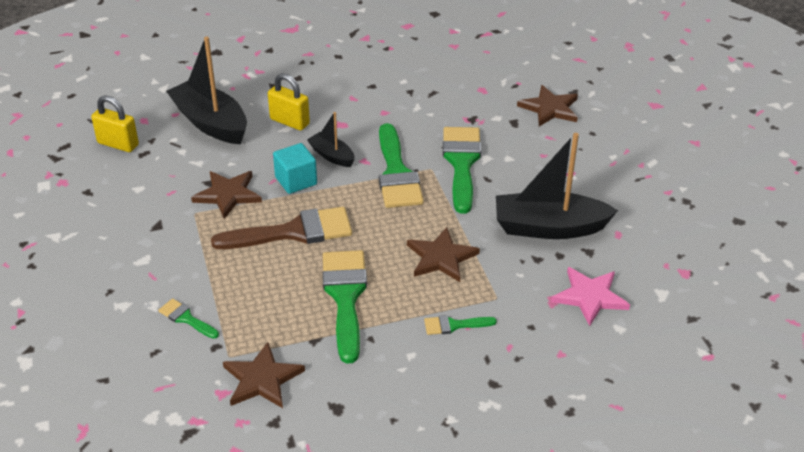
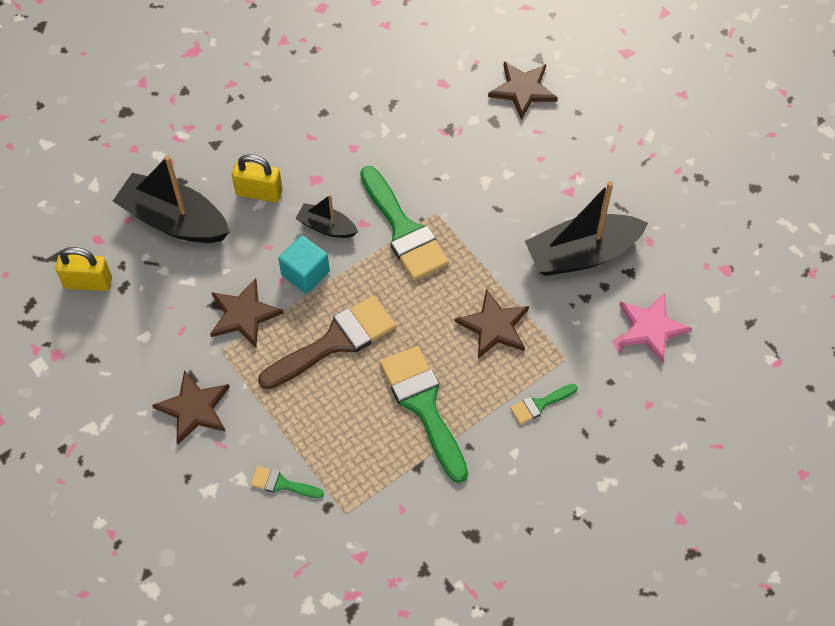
camera: 20 degrees left, 20 degrees up
(262, 379) = (389, 528): brown star -> brown star (194, 408)
(461, 163) = (463, 195): green brush -> none

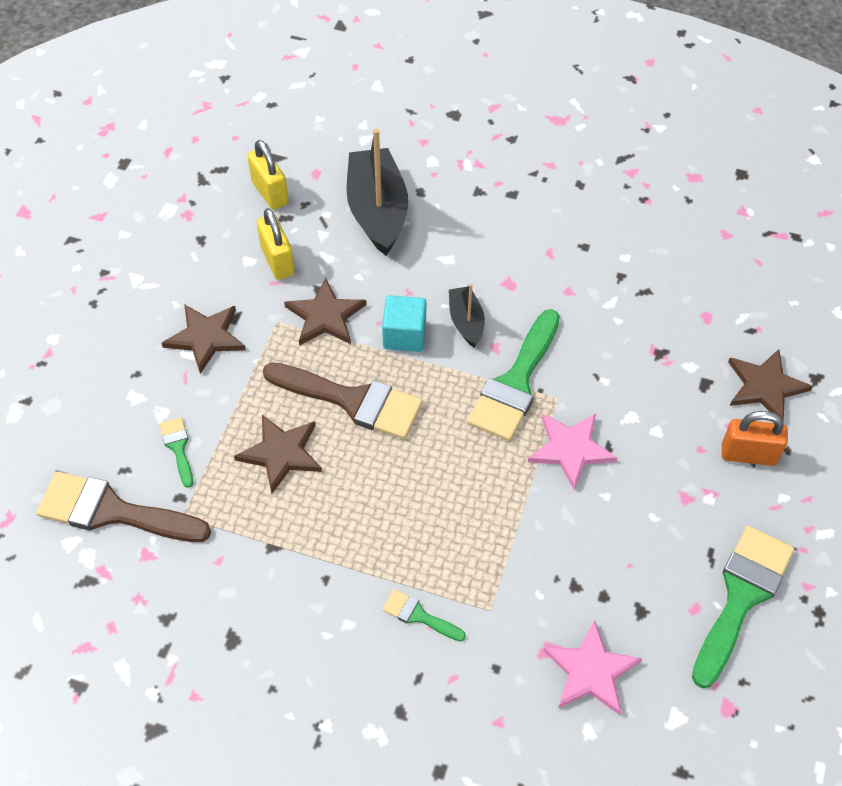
camera: 55 degrees right, 5 degrees down
(259, 192) = (458, 251): yellow padlock -> yellow padlock (277, 261)
(303, 561) = (112, 511): none -> brown brush
(423, 405) = (340, 513): green brush -> green brush (741, 597)
(483, 232) = (570, 449): none -> pink star
(494, 326) = (474, 522): brown star -> brown star (281, 453)
(565, 135) = (748, 455): none -> orange padlock
(581, 254) = (622, 552): black boat -> none

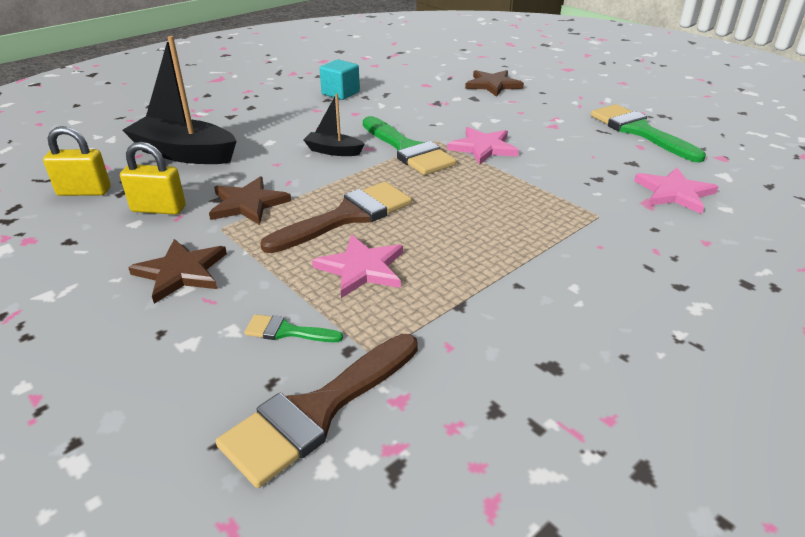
camera: 60 degrees left, 20 degrees down
(281, 453) = (362, 268): brown star -> pink star
(404, 335) = (313, 176): turquoise cube -> turquoise cube (340, 93)
(418, 616) = (586, 248): green brush -> none
(748, 455) = (537, 101): orange padlock -> none

